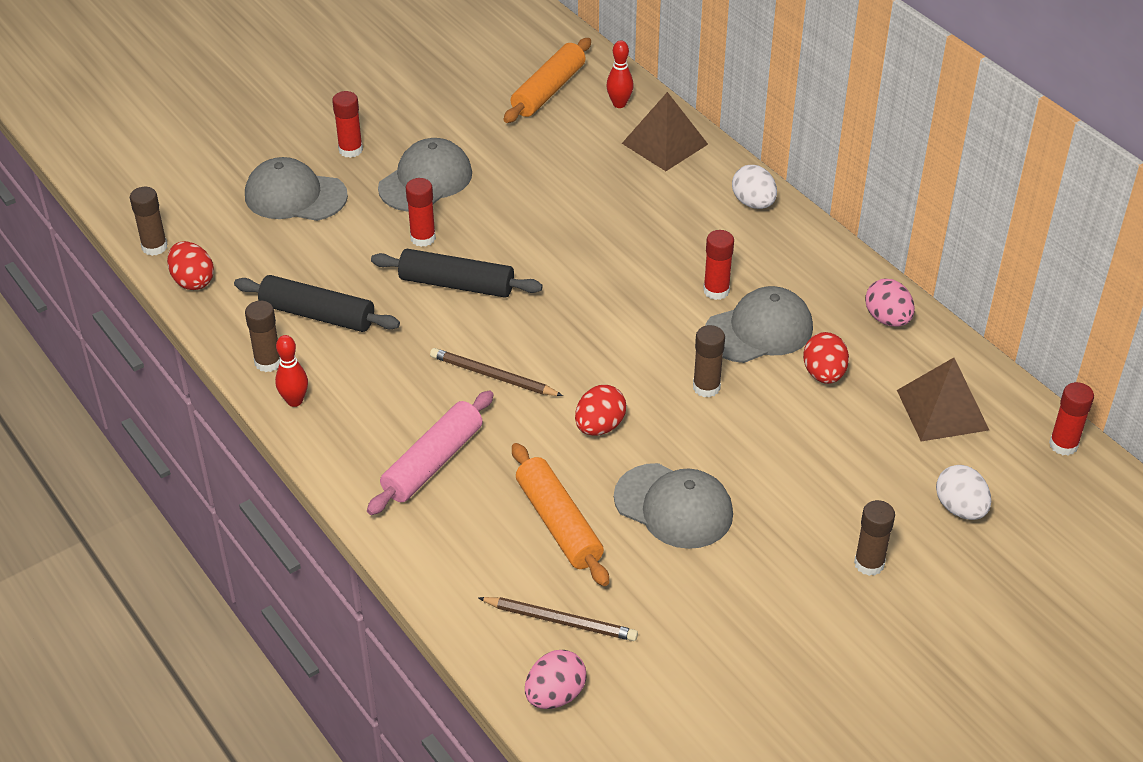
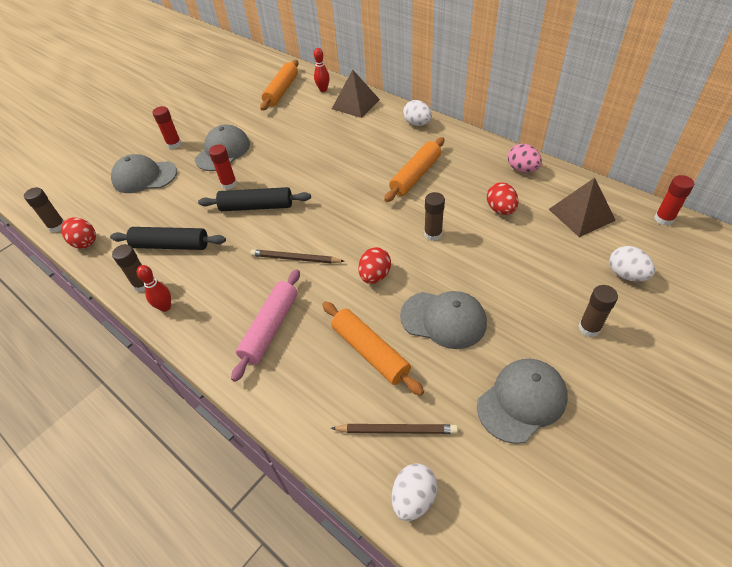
camera: 10 degrees left, 5 degrees up
(555, 695) = (413, 498): pink egg -> white egg
(716, 291) = (415, 175): red glue stick -> orange rolling pin
(759, 330) = (450, 192): grey cap -> grey cap (522, 401)

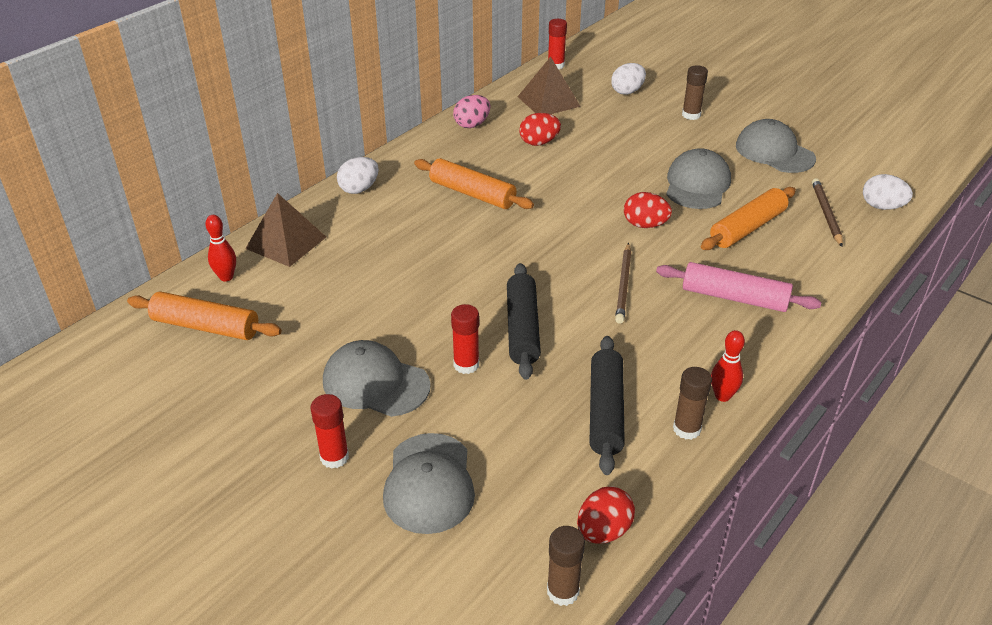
camera: 95 degrees left, 10 degrees down
(433, 234) = (578, 185): brown glue stick -> none

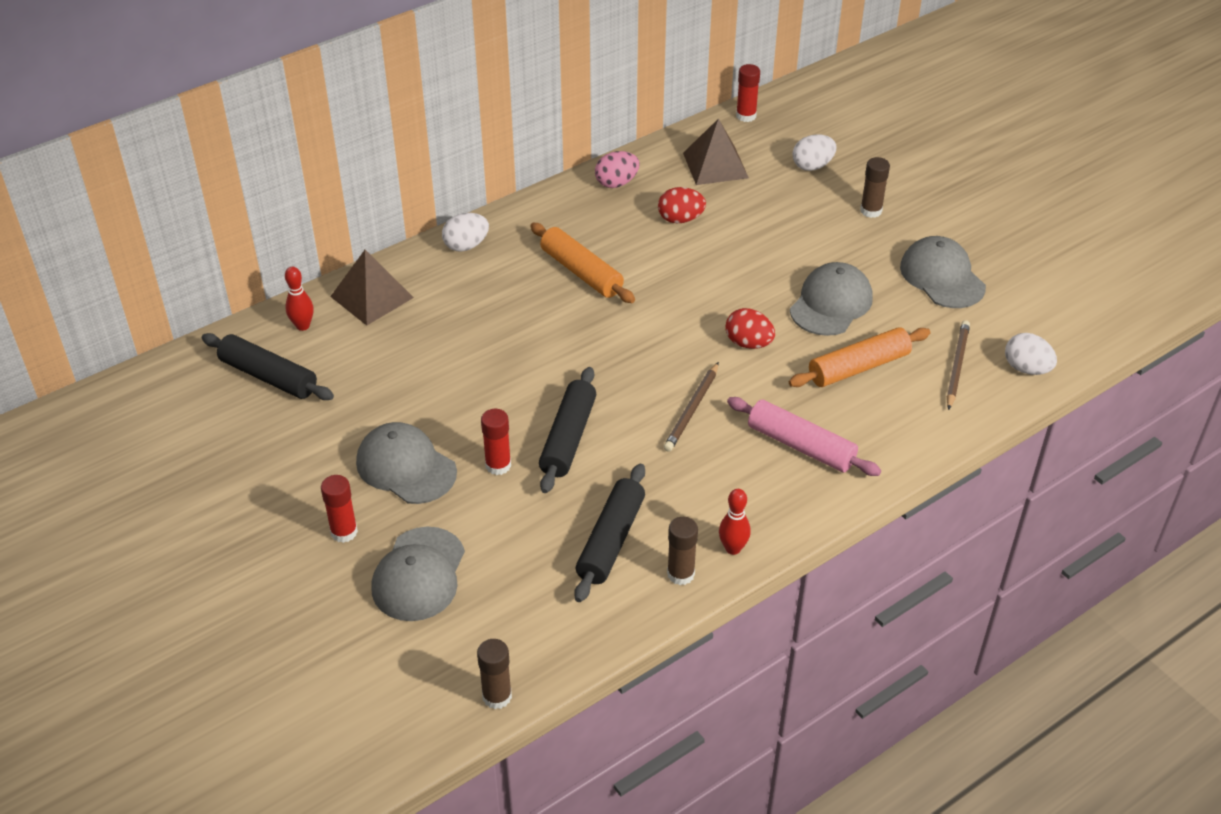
camera: 15 degrees right, 5 degrees up
(206, 326) = (268, 376): orange rolling pin -> black rolling pin
(603, 531) = (556, 652): red egg -> none

